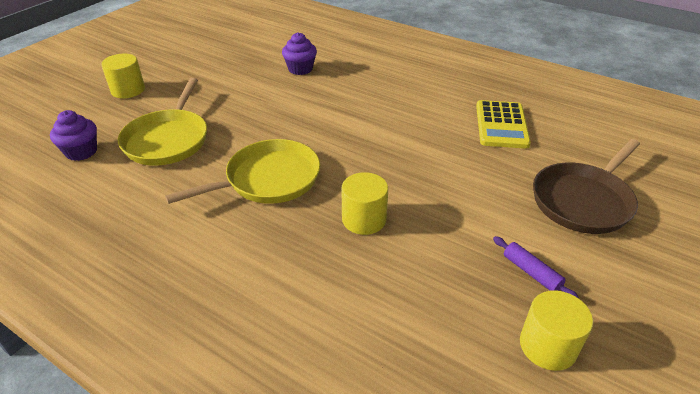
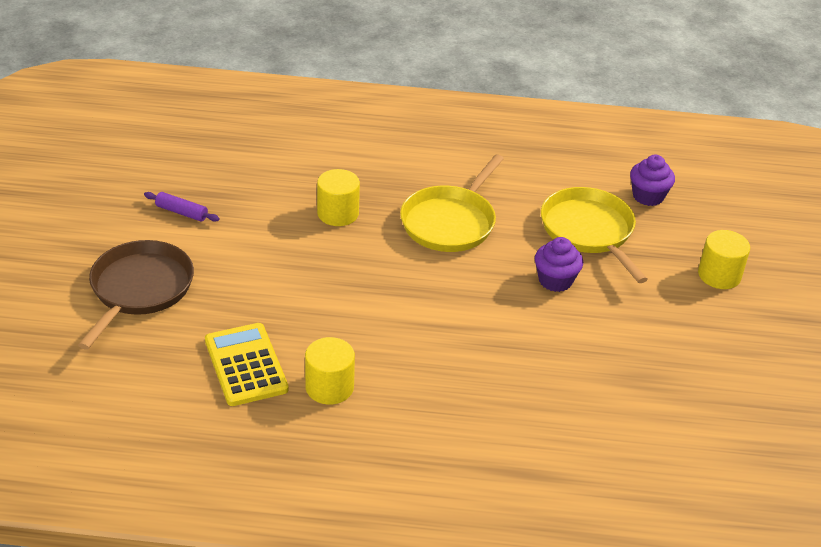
camera: 150 degrees right, 0 degrees up
(300, 69) = (563, 381): purple cupcake -> purple cupcake (555, 280)
(548, 346) = (163, 171): yellow cylinder -> yellow cylinder (329, 387)

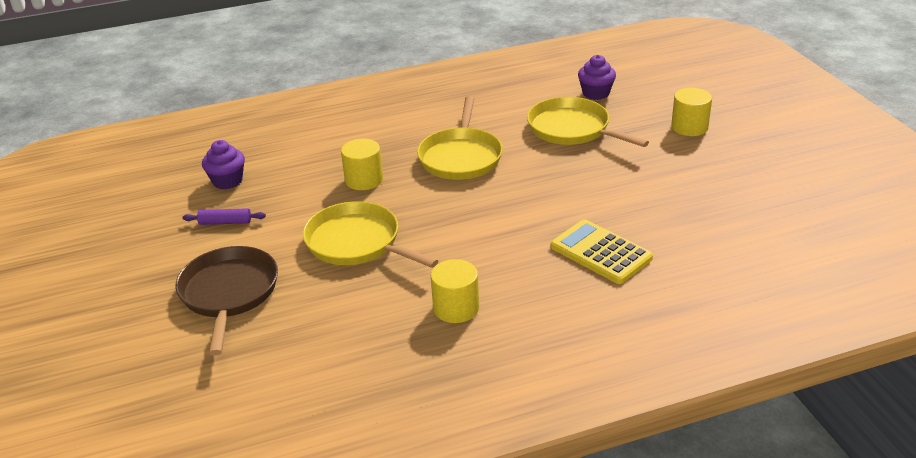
camera: 20 degrees left, 5 degrees down
(246, 365) = (370, 318): yellow calculator -> yellow calculator (600, 252)
(285, 281) = (357, 242): none -> yellow pan
(555, 280) = (574, 170): purple cupcake -> purple cupcake (227, 181)

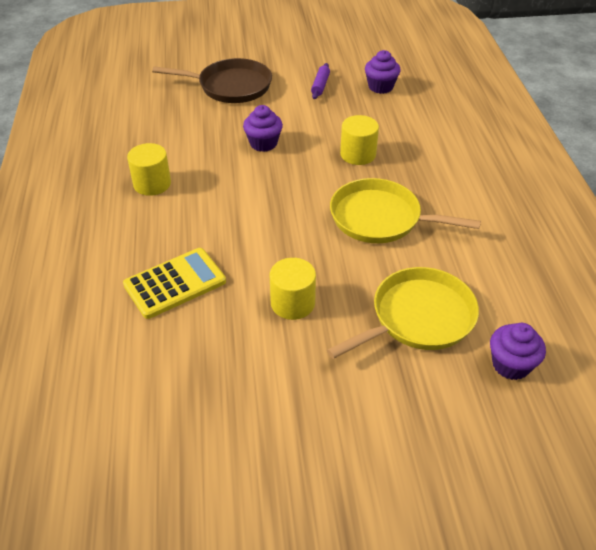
camera: 100 degrees right, 10 degrees up
(357, 242) = (263, 143): yellow pan -> purple cupcake
(689, 127) = (396, 443): yellow cylinder -> yellow cylinder (292, 303)

